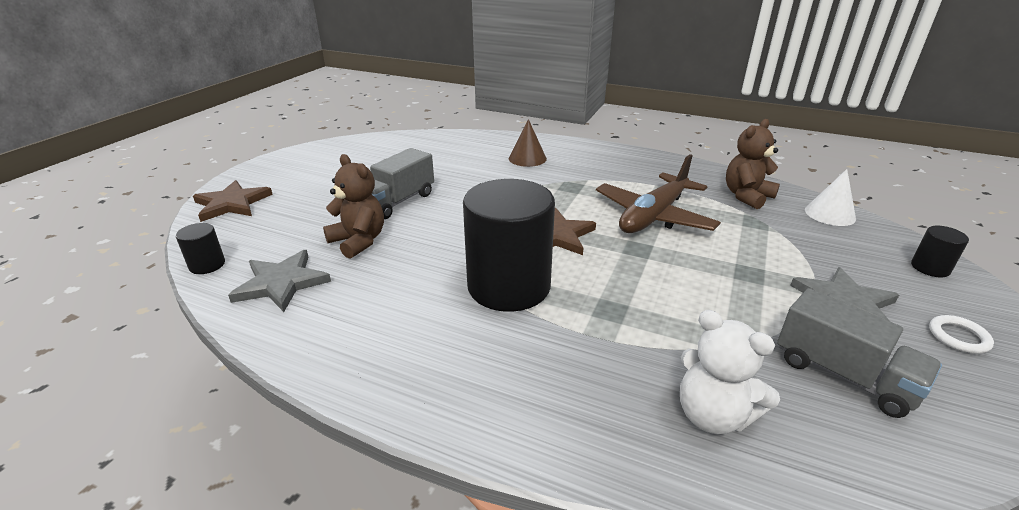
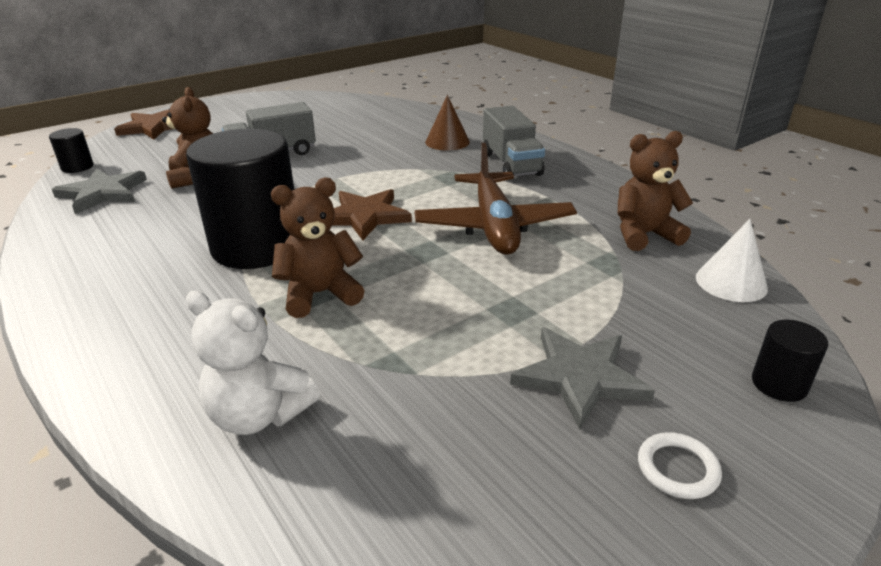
camera: 30 degrees right, 0 degrees up
(615, 307) = (320, 294): none -> brown teddy bear
(653, 216) = (494, 226): brown plane -> brown plane turned 75 degrees counterclockwise
(712, 415) = (259, 415): white teddy bear -> white teddy bear turned 45 degrees counterclockwise
(843, 375) = (451, 441): grey truck -> grey truck (511, 164)

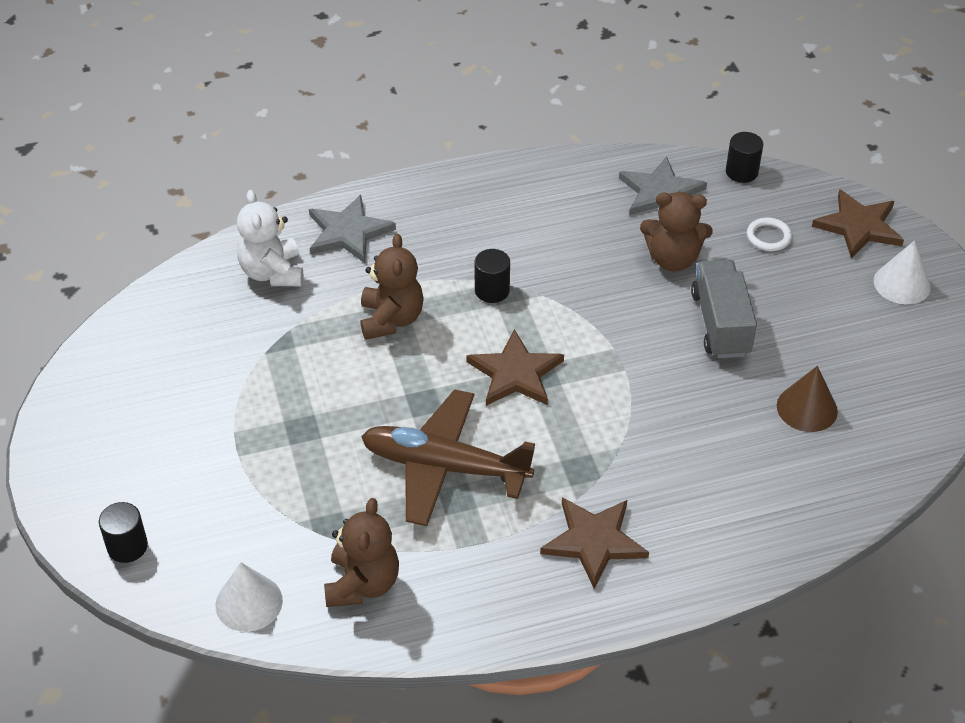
camera: 110 degrees right, 15 degrees up
(215, 113) = (902, 284): none -> white cone
(257, 246) = (492, 290): black cylinder -> black cylinder, size x0.42
(259, 415) = (272, 273): white teddy bear -> white teddy bear turned 60 degrees counterclockwise
(447, 142) = (697, 500): brown cone -> brown cone (807, 408)
(511, 164) = (594, 541): grey truck -> brown star
(579, 377) = (206, 436): grey star -> grey star (348, 232)
(677, 468) = (107, 447): white ring -> white ring (768, 237)

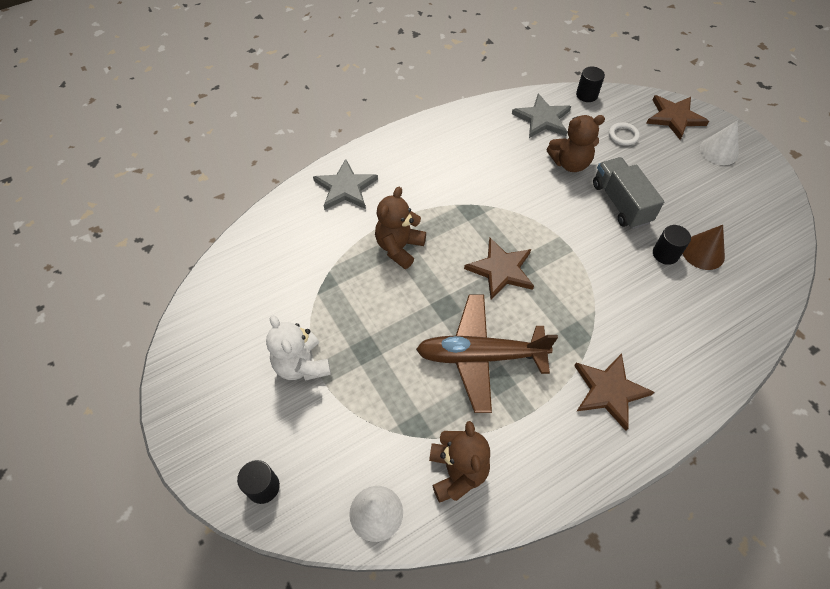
camera: 15 degrees left, 10 degrees up
(272, 273) = (302, 229): white teddy bear -> white teddy bear (302, 365)
(391, 319) = (399, 247): brown teddy bear -> brown teddy bear turned 135 degrees counterclockwise
(492, 290) = (460, 211): black cylinder -> black cylinder (665, 254)

